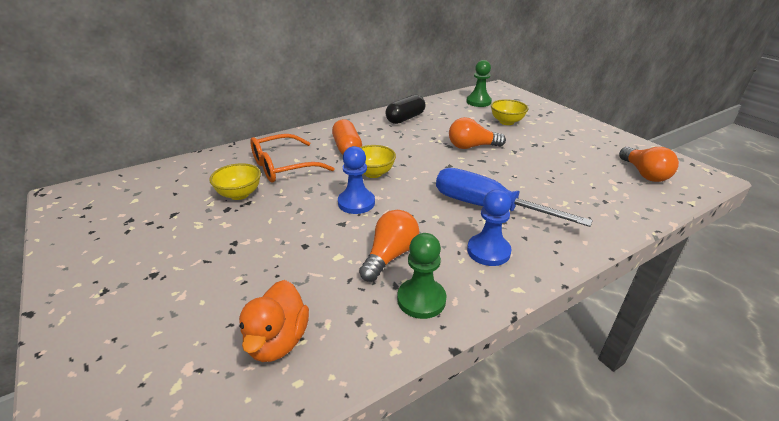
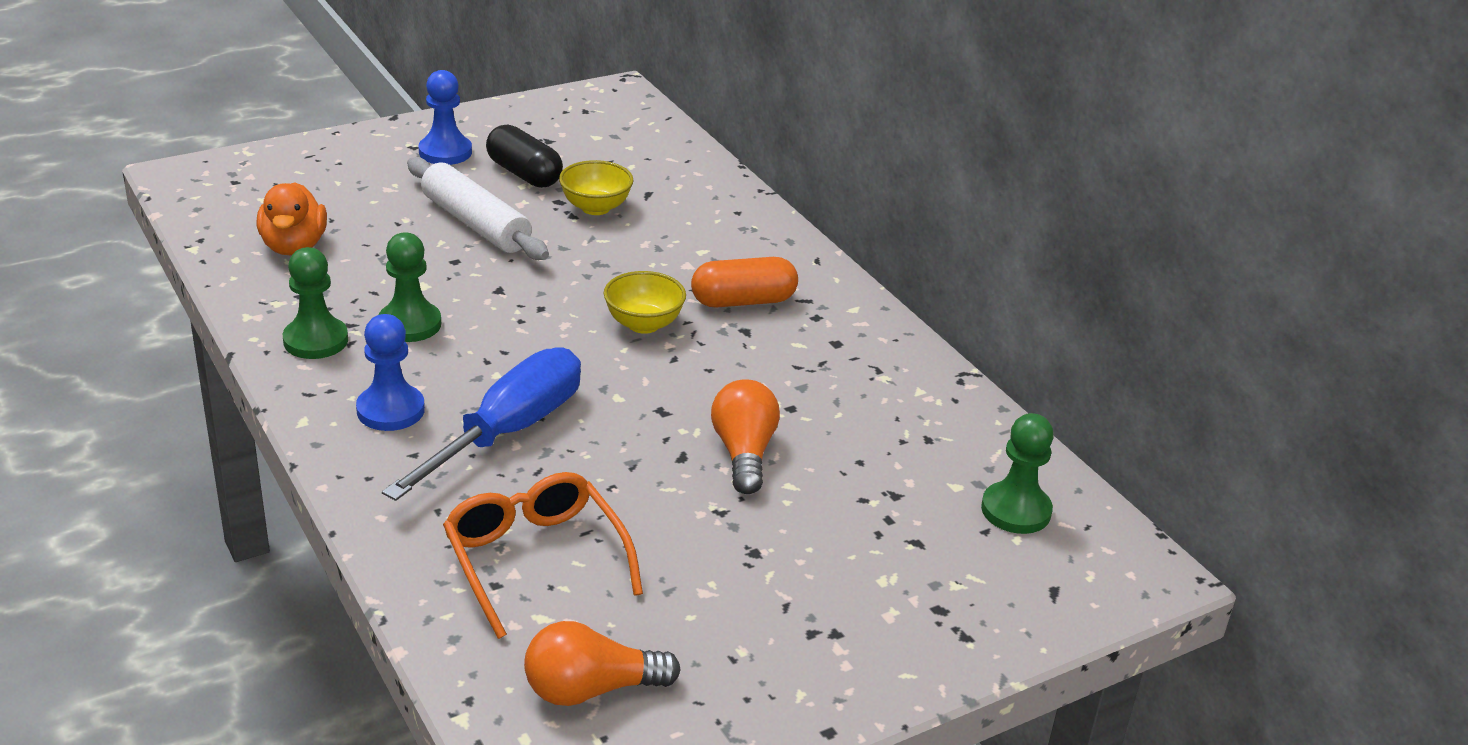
camera: 90 degrees right, 0 degrees up
(252, 241) = (476, 224): none -> white rolling pin
(277, 341) = (294, 246): orange duck -> orange duck turned 105 degrees counterclockwise
(283, 167) = (676, 239): orange glasses -> orange glasses (535, 559)
(356, 203) = (550, 303): blue pawn -> blue pawn (445, 152)
(390, 256) = (410, 324): orange light bulb -> green pawn
(405, 118) = (891, 380): black capsule -> black capsule (524, 174)
(506, 122) = (882, 533): yellow bowl -> none

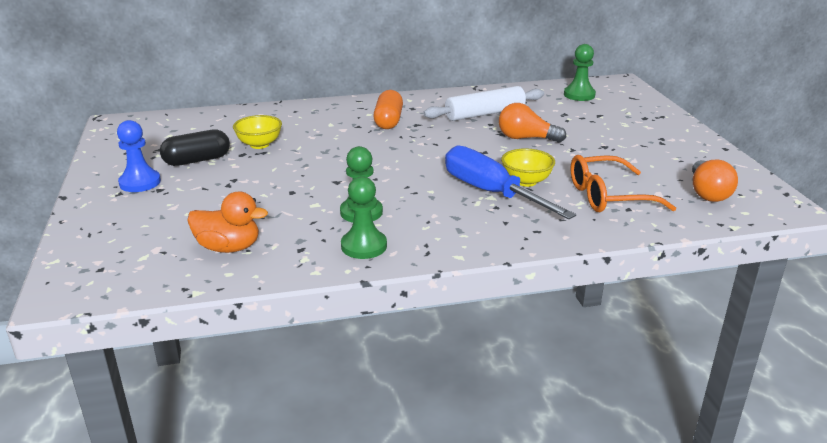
camera: 70 degrees left, 5 degrees down
(390, 410) = (457, 225): blue pawn -> none
(476, 224) = (249, 181): white rolling pin -> white rolling pin (485, 114)
(643, 324) = (398, 146): yellow bowl -> yellow bowl (526, 181)

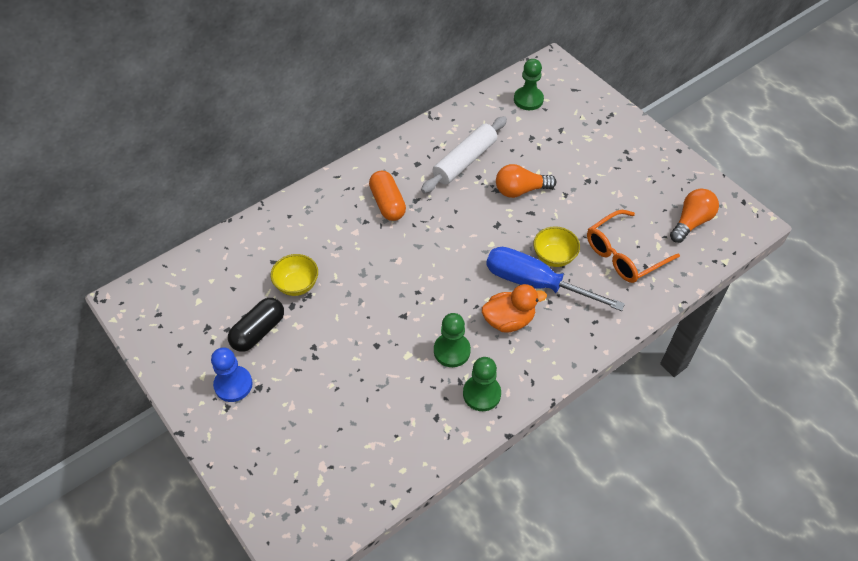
camera: 25 degrees left, 25 degrees up
(229, 247) = (379, 440): orange duck -> orange duck (509, 320)
(707, 193) = (691, 222): orange light bulb -> orange light bulb turned 120 degrees counterclockwise

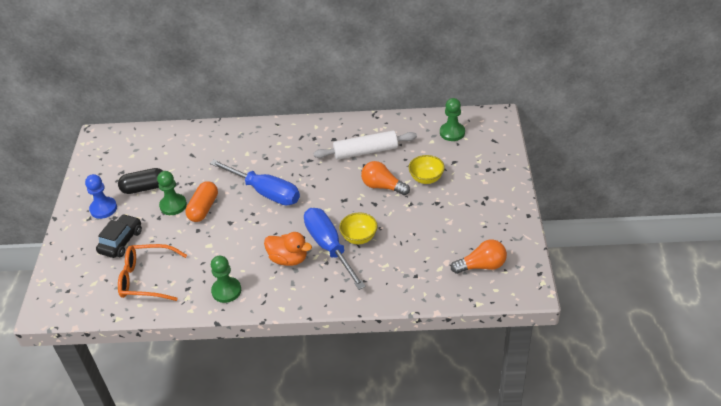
camera: 40 degrees right, 10 degrees down
(297, 285) = (190, 174): yellow bowl -> yellow bowl (426, 179)
(299, 411) = (121, 241): none -> black car
(387, 203) = (290, 154): orange capsule -> orange capsule (203, 208)
(407, 260) = (266, 192): none -> blue screwdriver
(452, 351) = (236, 257): green pawn -> green pawn (173, 205)
(624, 255) = (408, 261): orange glasses -> orange glasses (146, 279)

